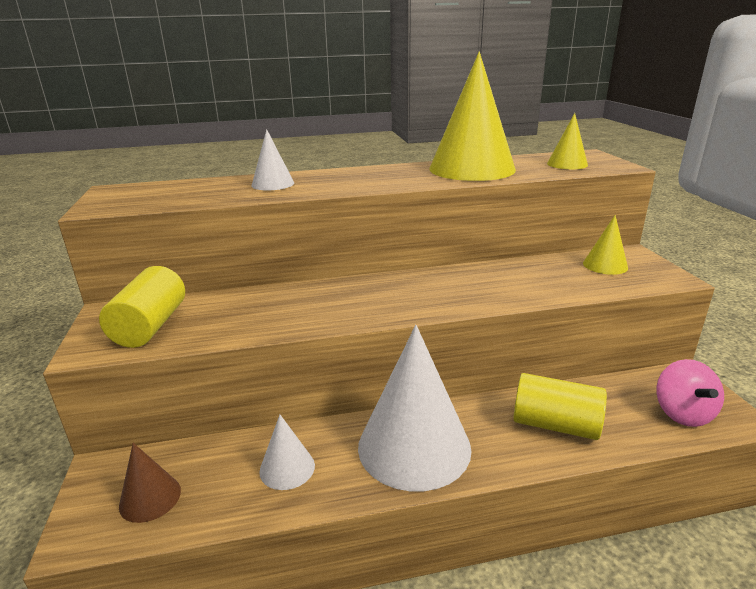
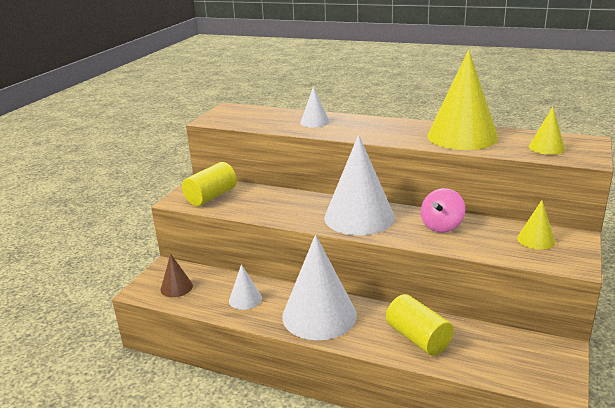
camera: 35 degrees right, 0 degrees up
(399, 294) = (359, 217): none -> white cone
(682, 413) = (520, 368): pink spinning top -> pink spinning top (441, 226)

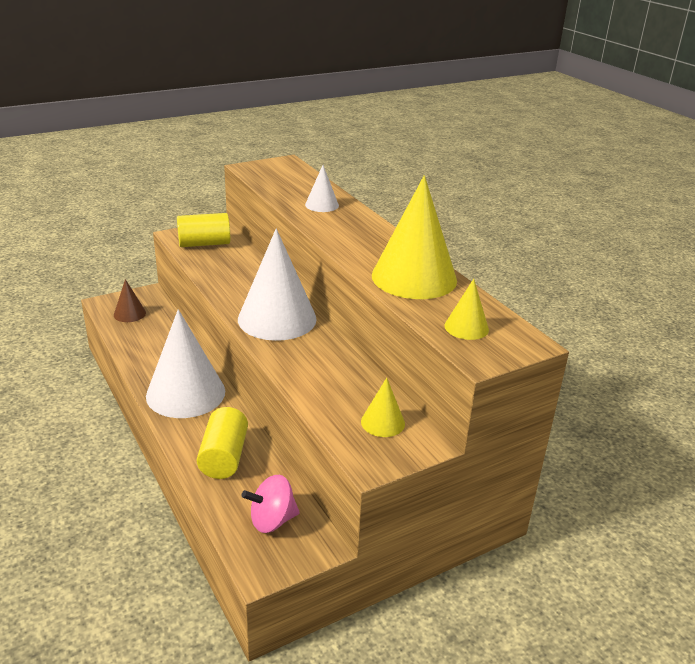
camera: 35 degrees right, 5 degrees up
(245, 299) = (158, 349): white cone -> none
(441, 226) = (327, 363): pink spinning top -> pink spinning top (272, 520)

